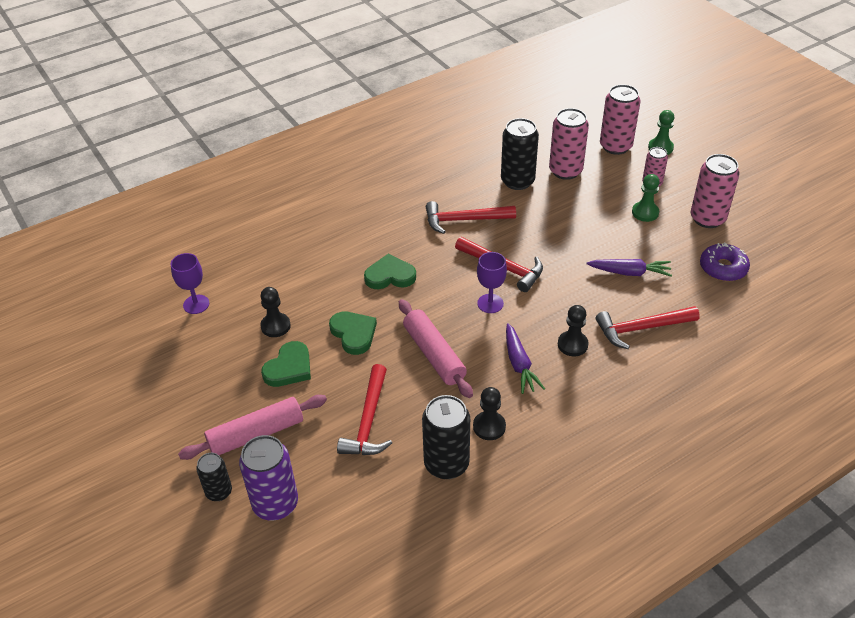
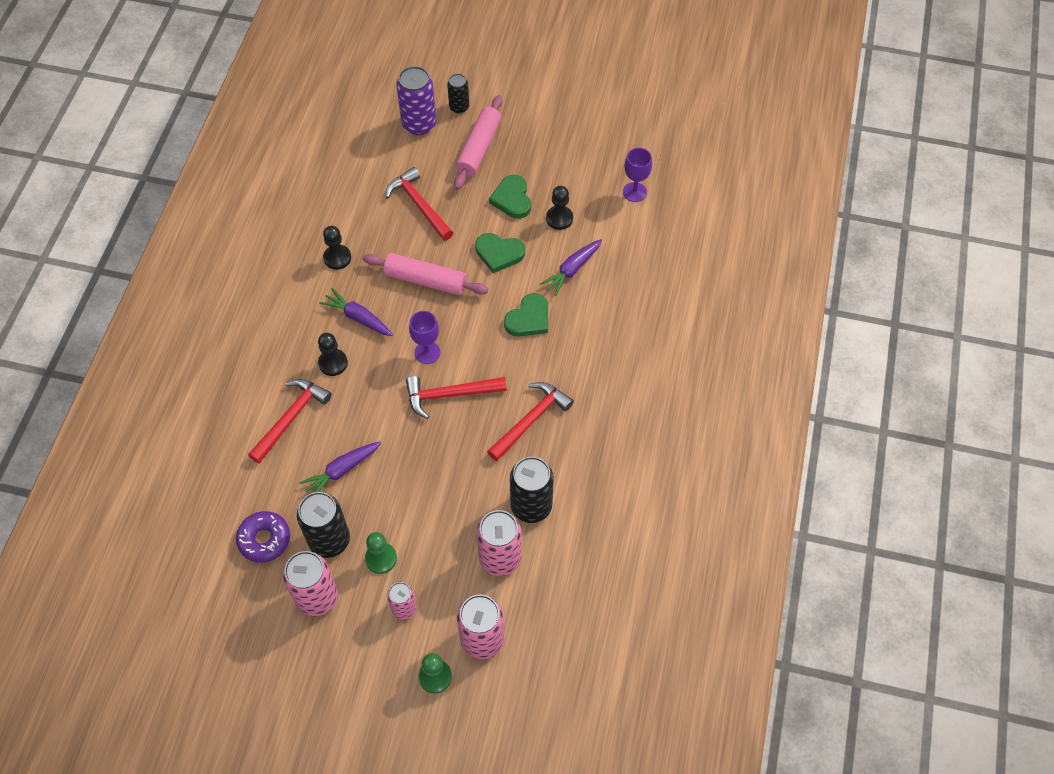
camera: 135 degrees right, 15 degrees up
(317, 285) = (572, 270): none -> purple carrot
(446, 464) = (342, 215): black can -> black can (329, 540)

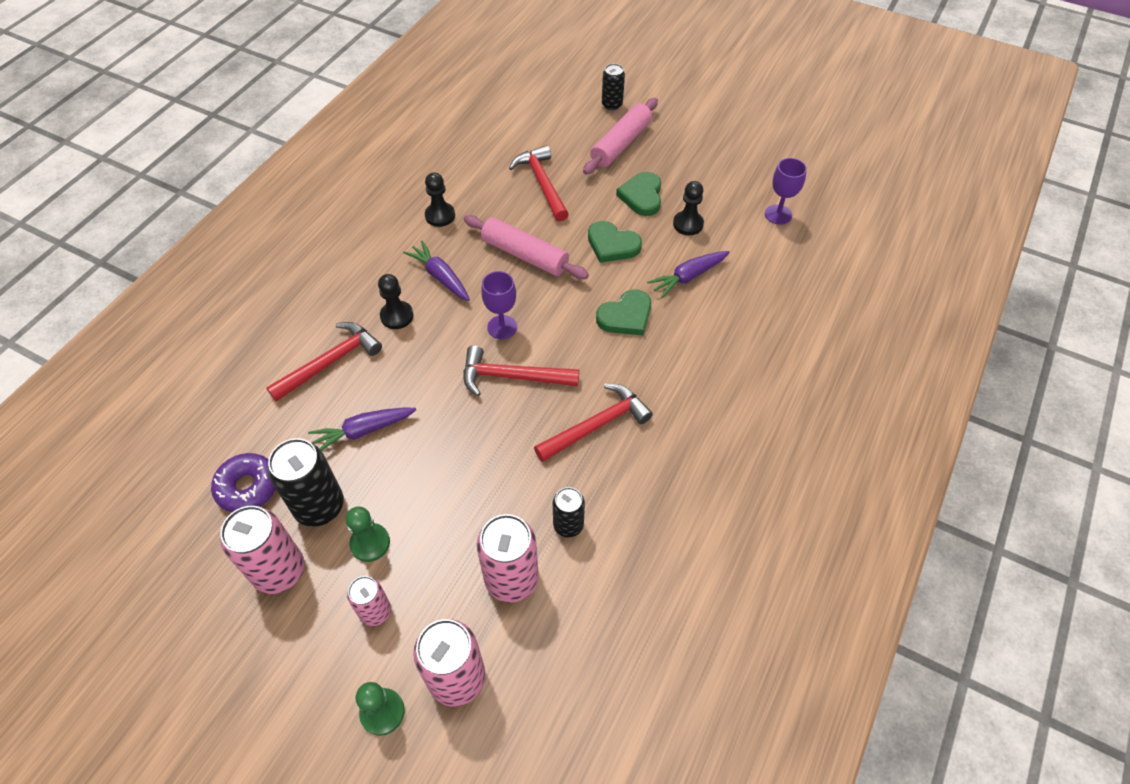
camera: 15 degrees right, 5 degrees down
(419, 124) = (566, 112): purple can -> none
(531, 506) = (568, 525): black can -> black can, size x0.59

